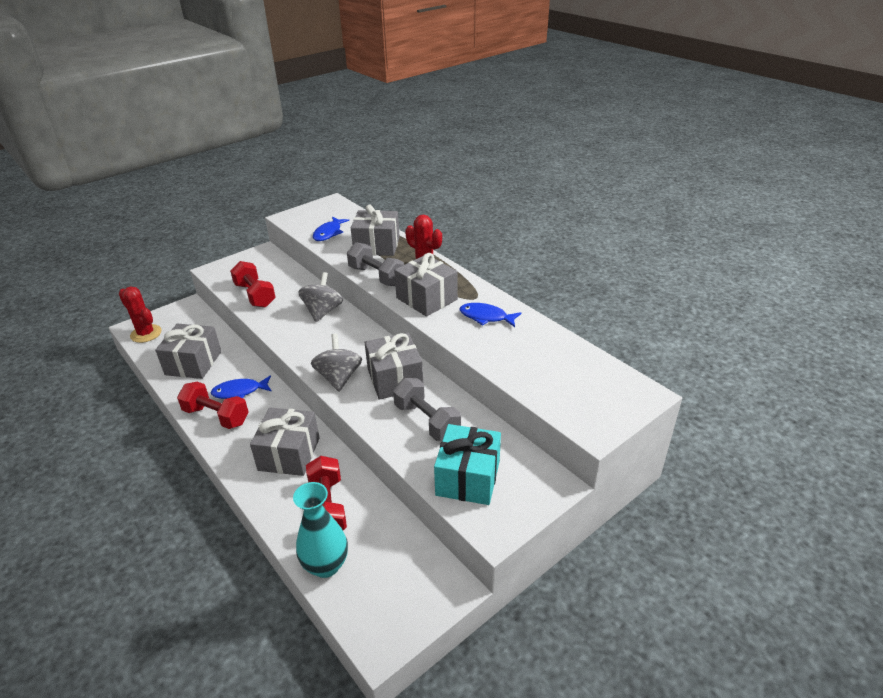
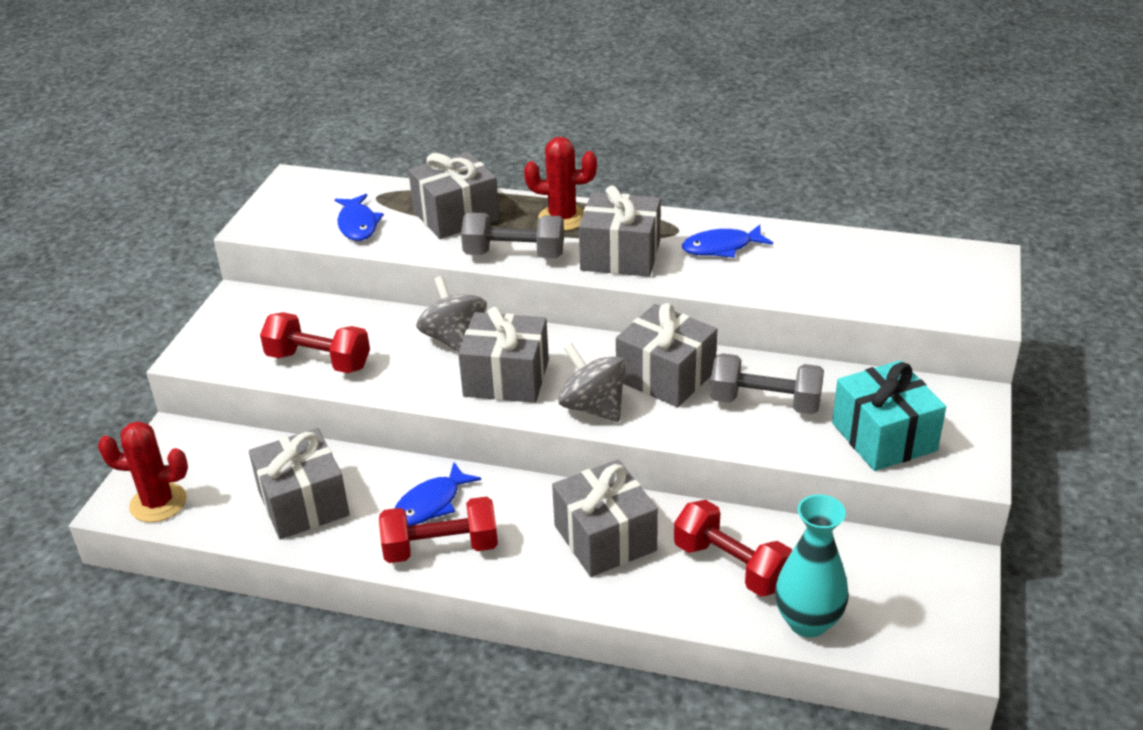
camera: 35 degrees left, 0 degrees up
(319, 342) = (506, 378): none -> grey gift

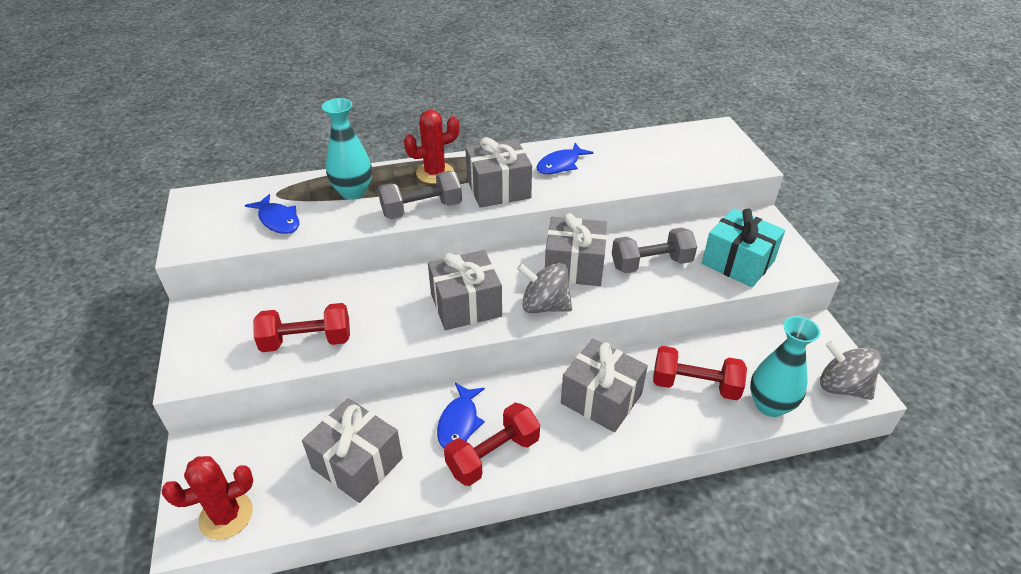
camera: 30 degrees left, 5 degrees up
(454, 339) = (404, 288): grey spinning top -> grey spinning top (842, 387)
(456, 216) = (353, 192): grey gift -> turquoise vase

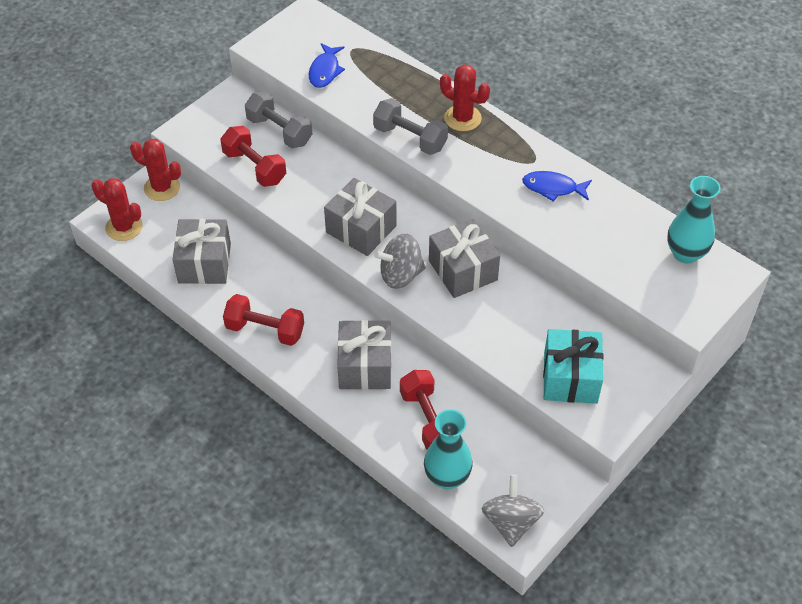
camera: 55 degrees right, 10 degrees up
(215, 448) = (162, 188): none -> red cactus
(353, 192) = (393, 88): turquoise vase -> turquoise vase (685, 253)
(459, 422) = (277, 296): blue fish -> none
(498, 189) = (479, 167): grey gift -> none
(544, 306) = (400, 275): grey spinning top -> grey spinning top turned 90 degrees counterclockwise
(651, 264) = (512, 318): grey dumbbell -> grey dumbbell (279, 131)

